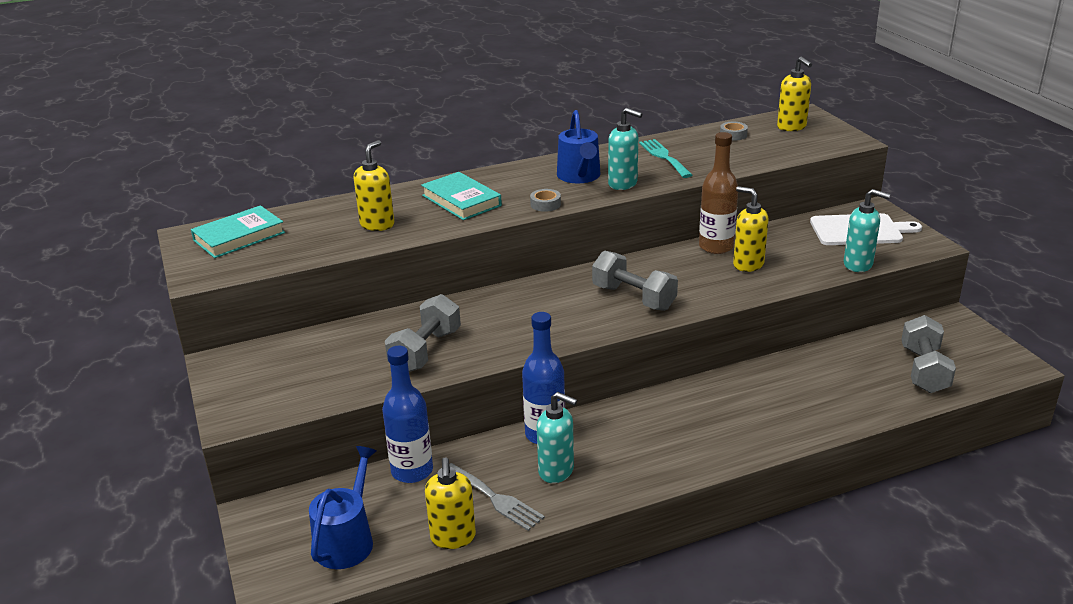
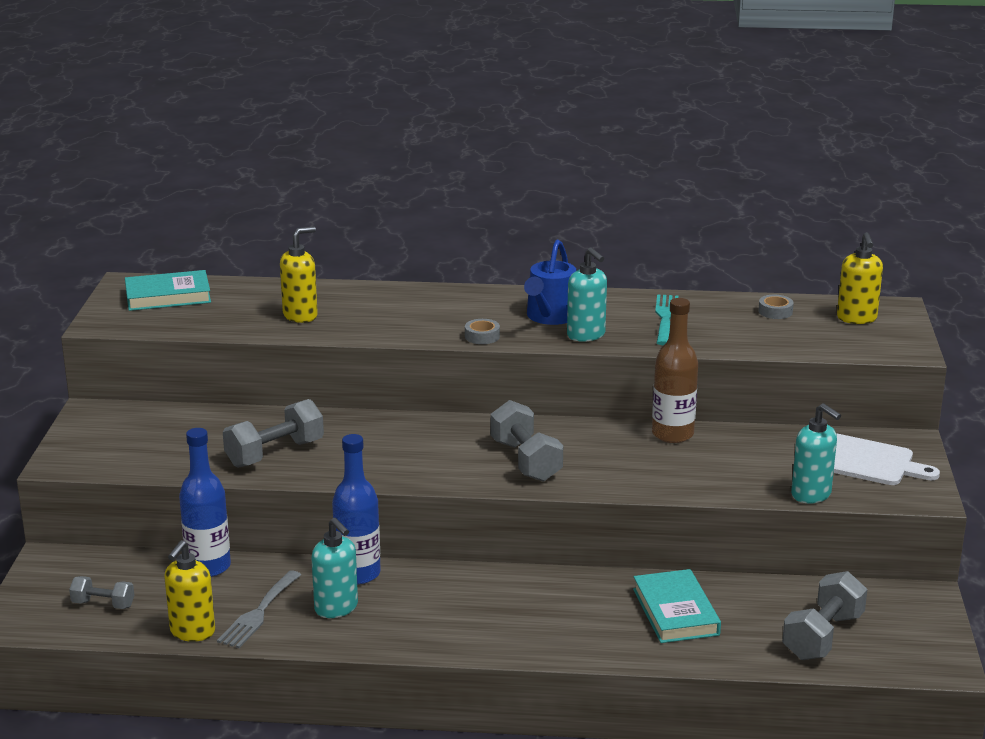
camera: 25 degrees right, 5 degrees down
(347, 540) = (103, 604): blue watering can -> grey dumbbell
(461, 200) = (404, 312): turquoise book -> turquoise book (675, 612)
(495, 498) = (259, 613): grey fork -> grey fork turned 45 degrees clockwise
(748, 264) = (686, 461): yellow soap dispenser -> none

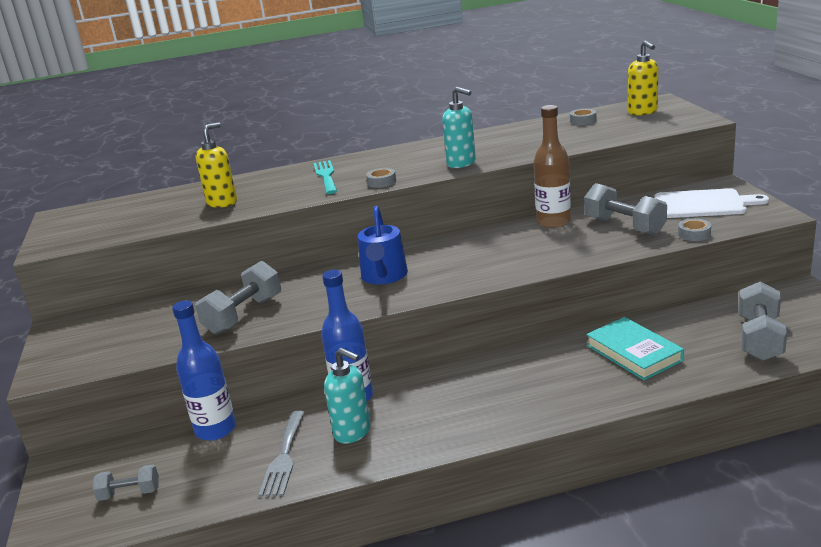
camera: 15 degrees left, 0 degrees up
(168, 296) = (99, 215): turquoise book -> none
(192, 632) = (230, 494): yellow soap dispenser -> none
(525, 461) = (458, 267): grey dumbbell -> grey dumbbell (624, 226)
(550, 316) = (423, 159): blue watering can -> blue watering can (384, 276)
(665, 317) = (509, 141): turquoise fork -> turquoise fork (326, 176)
(811, 495) = (694, 234): turquoise soap dispenser -> grey tape

